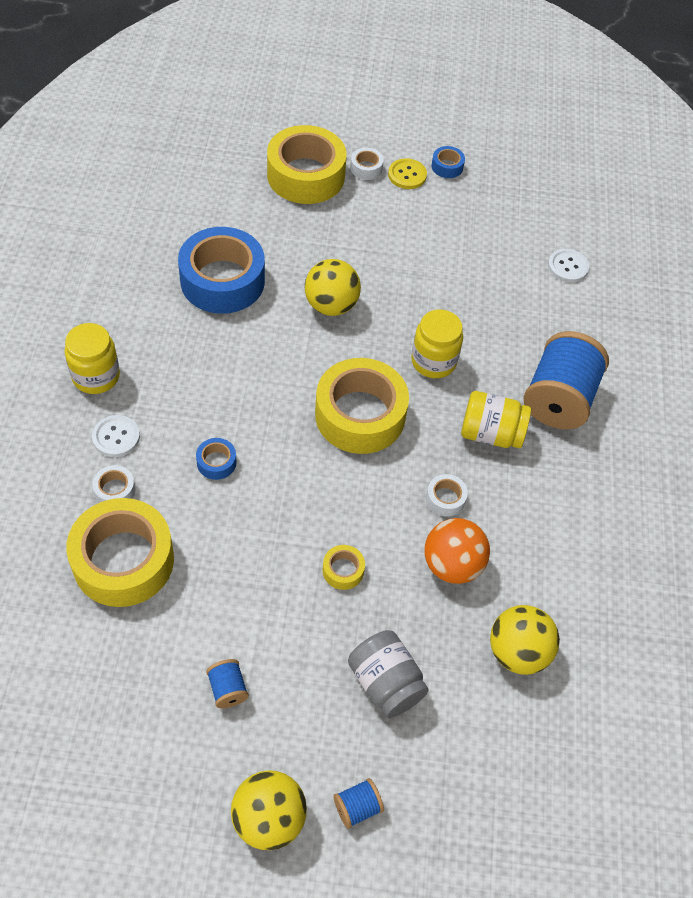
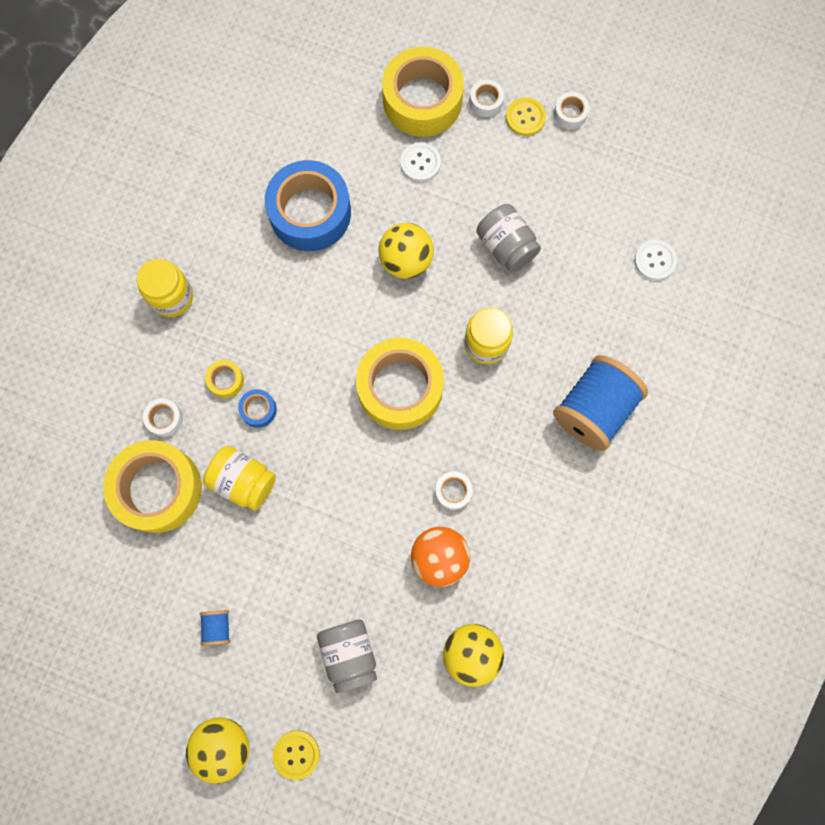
camera: 20 degrees right, 20 degrees up
(116, 437) = (177, 365): white button -> white button (420, 163)
(343, 570) = (342, 541): yellow tape -> yellow tape (226, 380)
(357, 807) = (296, 754): blue spool -> yellow button
(425, 278) = (506, 246): none -> grey jar
(447, 166) = (570, 114): blue tape -> white tape
(491, 433) = (516, 433): yellow jar -> yellow jar (243, 481)

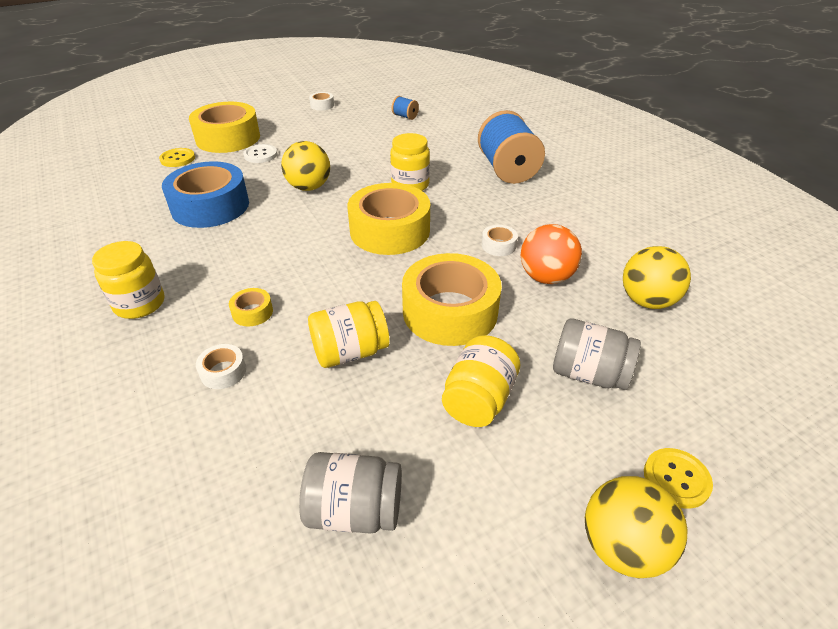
camera: 50 degrees left, 35 degrees down
(158, 489) = (277, 419): yellow tape -> yellow tape (450, 311)
(217, 627) = (472, 461): blue spool -> blue spool (405, 116)
(258, 410) = (303, 307): blue tape -> none
(268, 597) = (479, 399): none -> yellow jar
(486, 101) = (268, 122): white tape -> none
(506, 246) = (360, 152): grey jar -> grey jar (354, 510)
(525, 117) = (300, 116): yellow button -> yellow button (177, 159)
(654, 260) = (442, 118): white button -> none

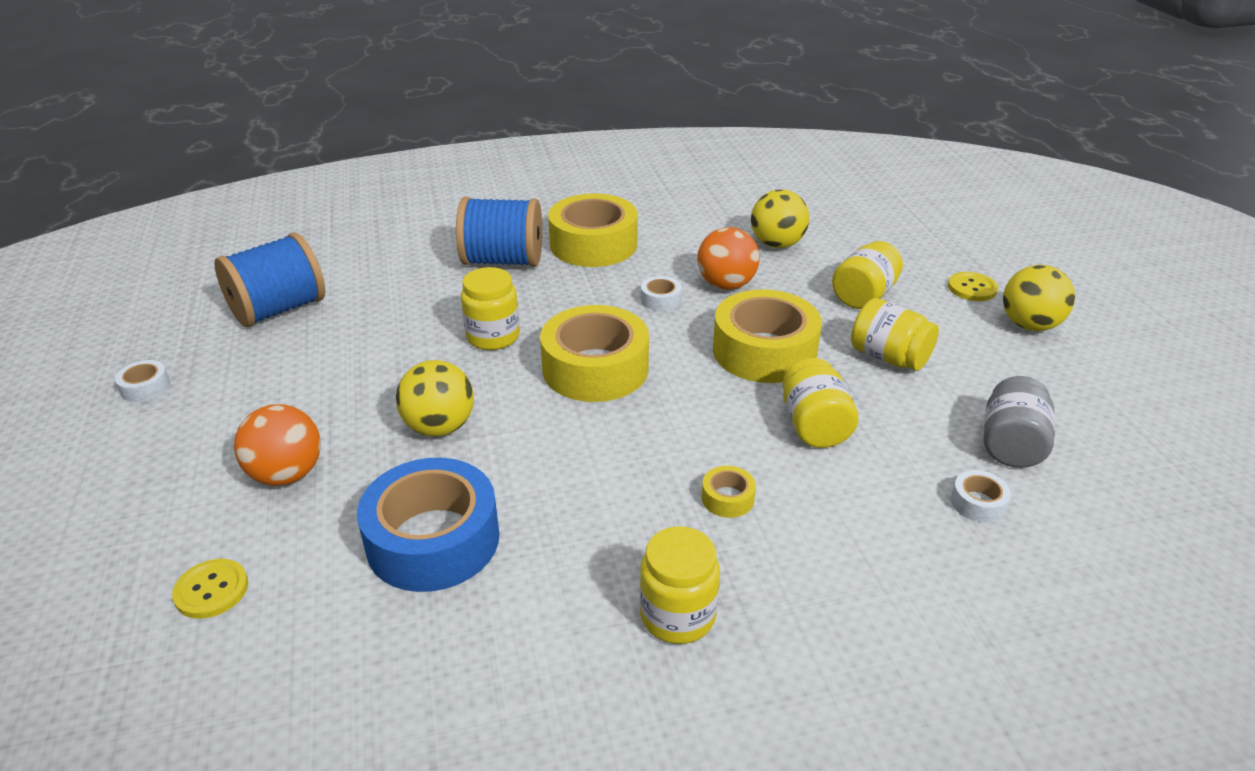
camera: 75 degrees left, 5 degrees down
(223, 372) = (831, 526): white tape -> white tape (978, 503)
(228, 138) = (177, 515): yellow tape -> yellow tape (593, 244)
(260, 155) = (287, 474): white button -> orange ball
(405, 116) = (279, 309): blue spool -> blue spool, size x2.33
(588, 374) = (864, 296): grey jar -> yellow jar

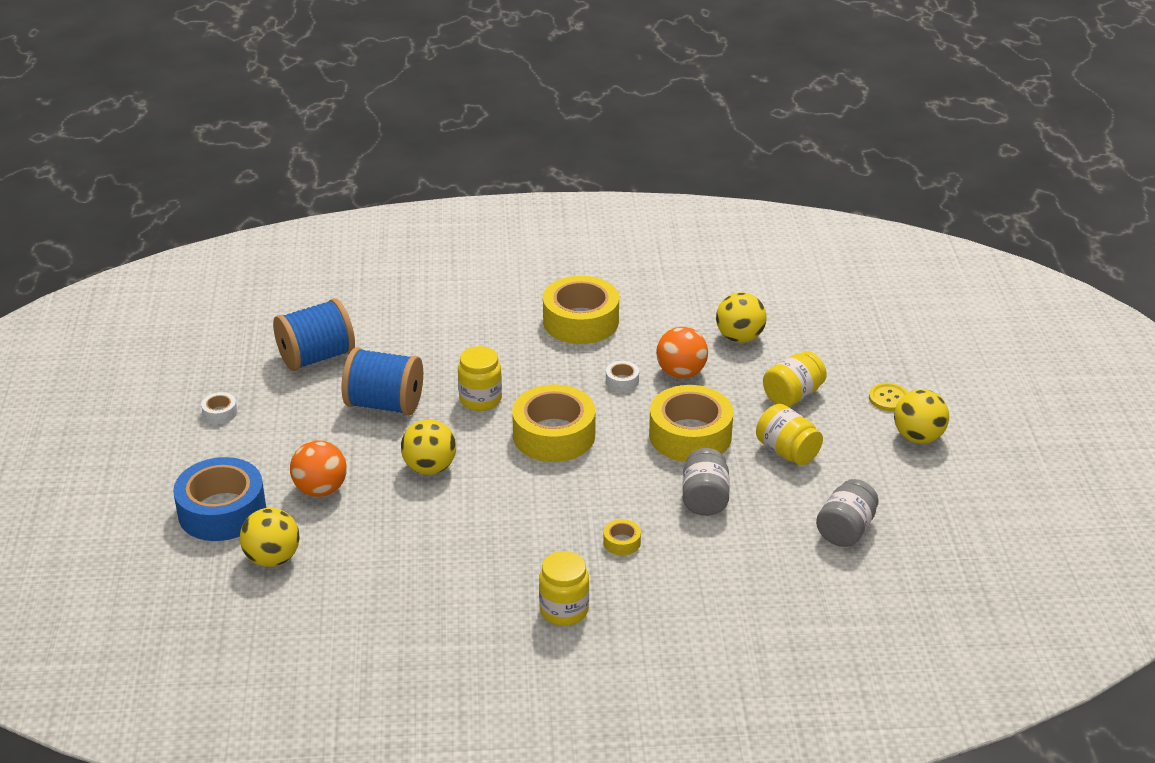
camera: 10 degrees right, 0 degrees up
(211, 590) = (272, 558): yellow button -> yellow ball
(433, 540) = (415, 545): blue tape -> blue tape (222, 511)
(503, 261) = (501, 330): blue spool -> blue spool (385, 404)
(814, 426) = (704, 499): yellow jar -> grey jar
(978, 503) = (797, 567): white tape -> none

